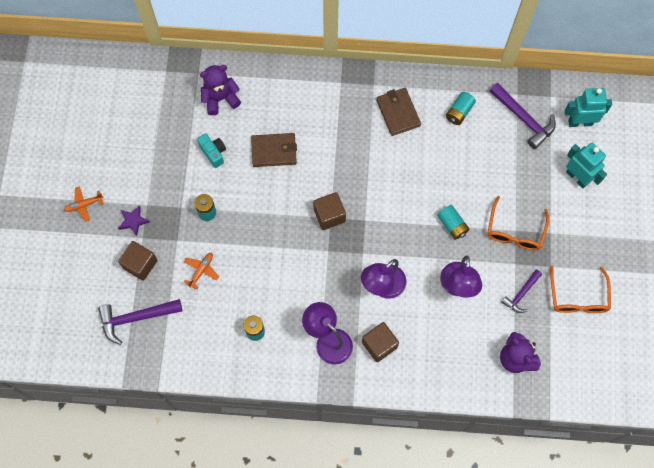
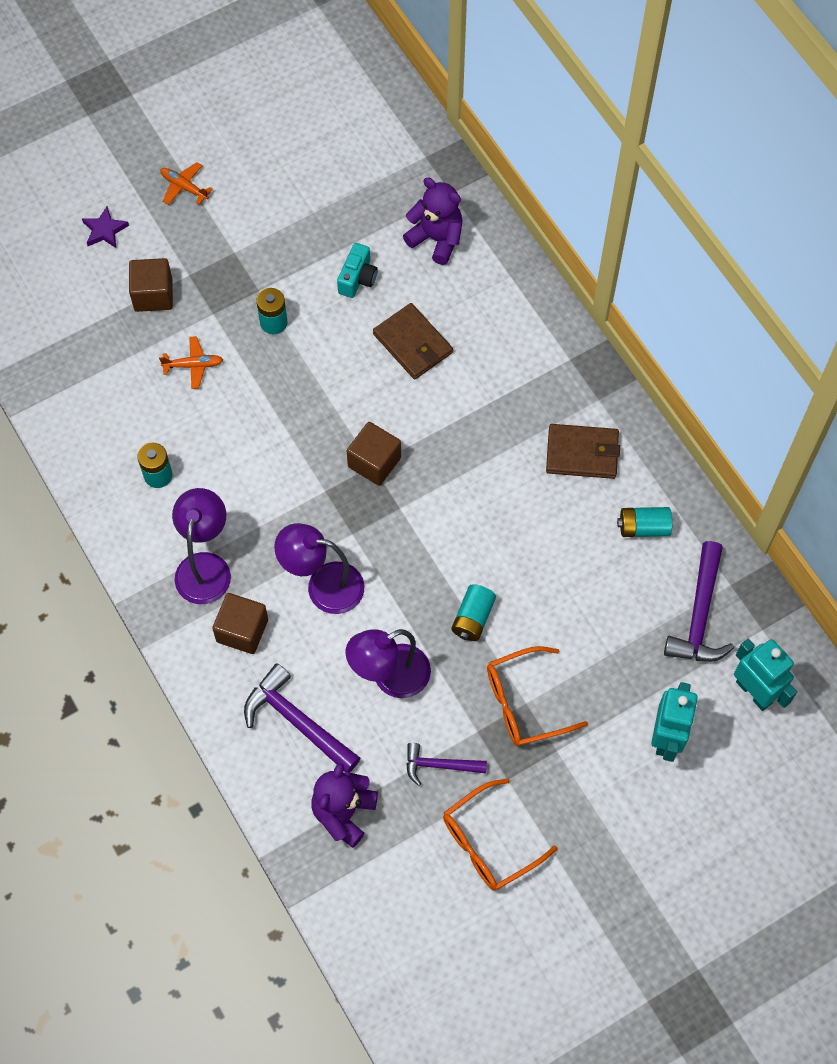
camera: 55 degrees right, 5 degrees down
(133, 221) = (202, 251): purple star -> purple star (104, 230)
(136, 318) = (83, 335): purple hammer -> purple hammer (297, 721)
(398, 112) = (582, 453): brown wallet -> brown wallet turned 60 degrees clockwise

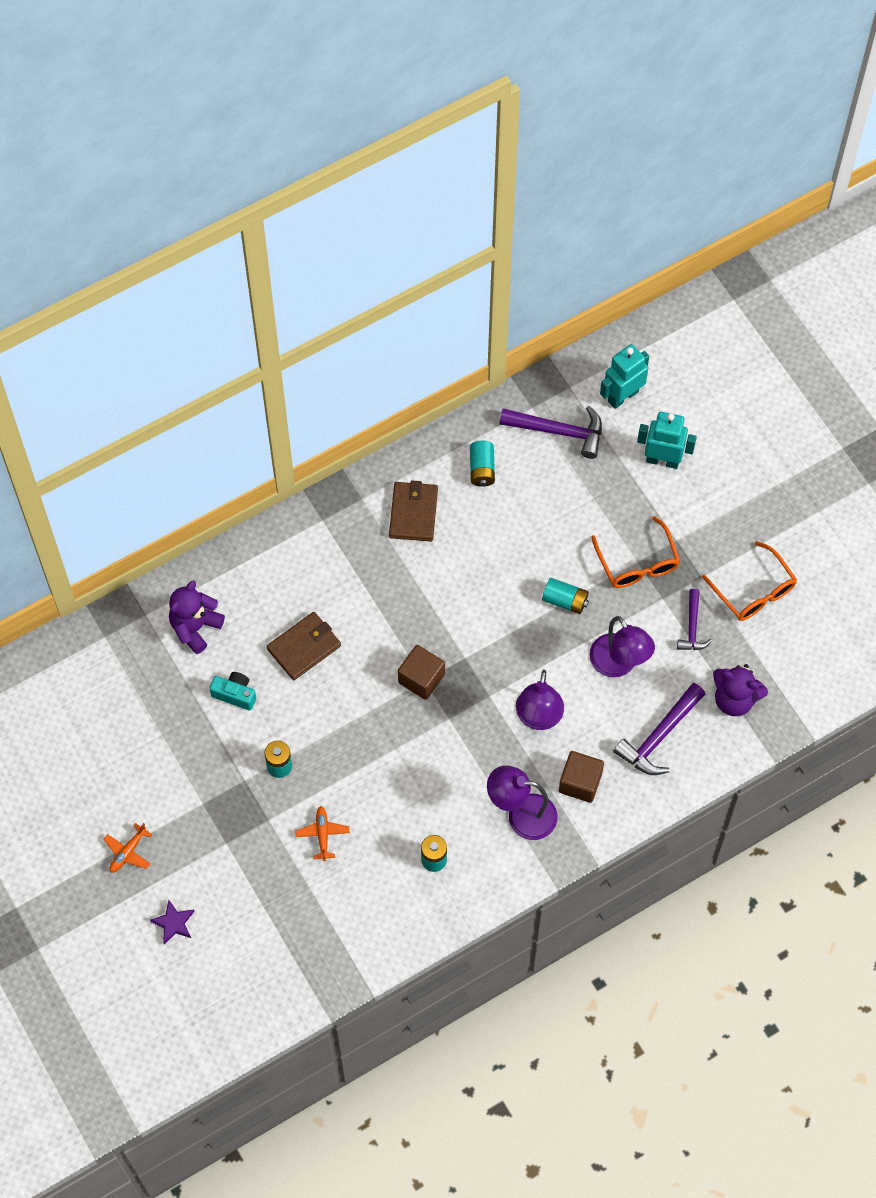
camera: 90 degrees left, 0 degrees up
(153, 295) = (247, 874): brown cube -> none

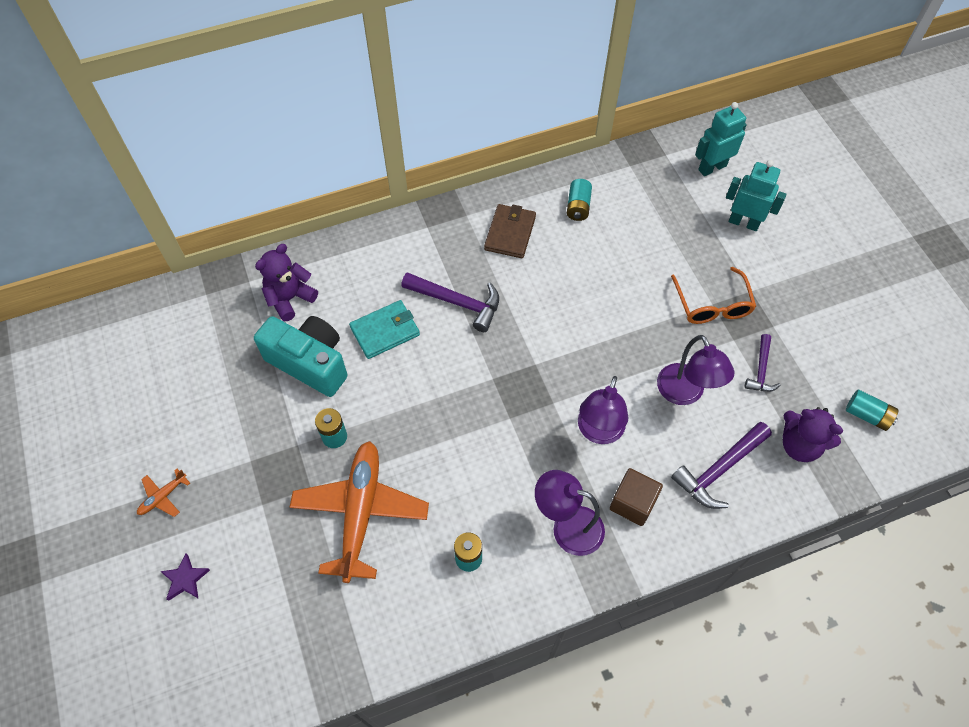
camera: 10 degrees right, 5 degrees down
(235, 694) = (310, 363): turquoise camera -> turquoise camera, size x2.01
(304, 647) = (385, 331): brown wallet -> turquoise wallet
(322, 834) = (360, 512): orange plane -> orange plane, size x2.44
(421, 678) = (490, 376): brown cube -> none
(558, 431) = (651, 187): purple hammer -> purple hammer (457, 302)
(565, 600) = (639, 327): turquoise battery -> turquoise battery (867, 415)
(754, 591) = (824, 346): orange glasses -> none

